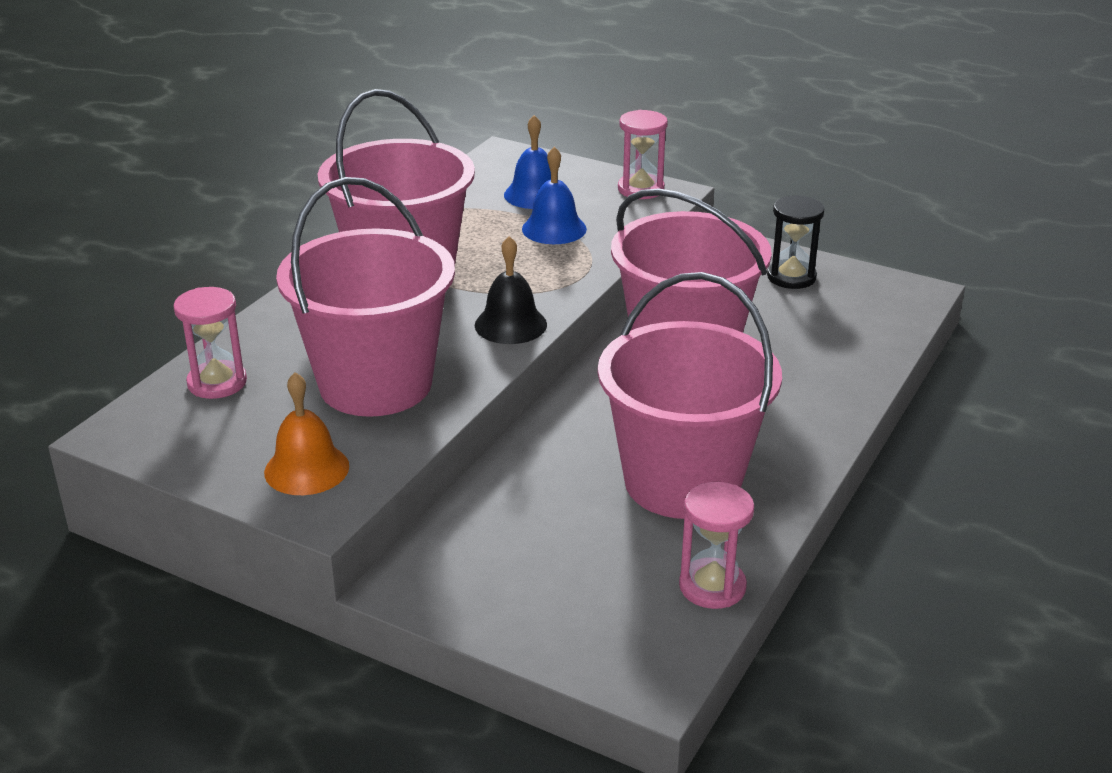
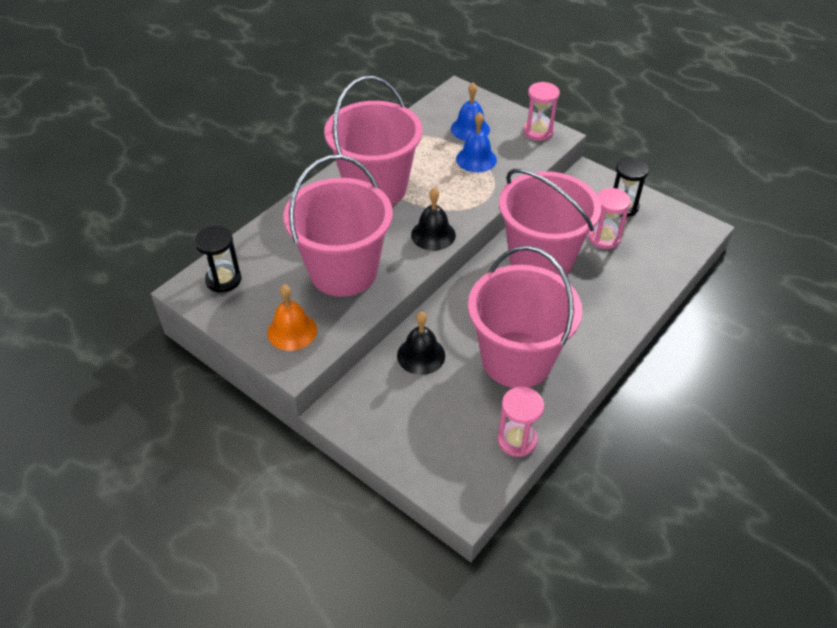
camera: 10 degrees right, 15 degrees up
(173, 415) = (223, 280): none -> black hourglass
(217, 383) = (252, 258): pink hourglass -> pink hourglass (604, 238)
(525, 494) = (421, 355): none -> black bell

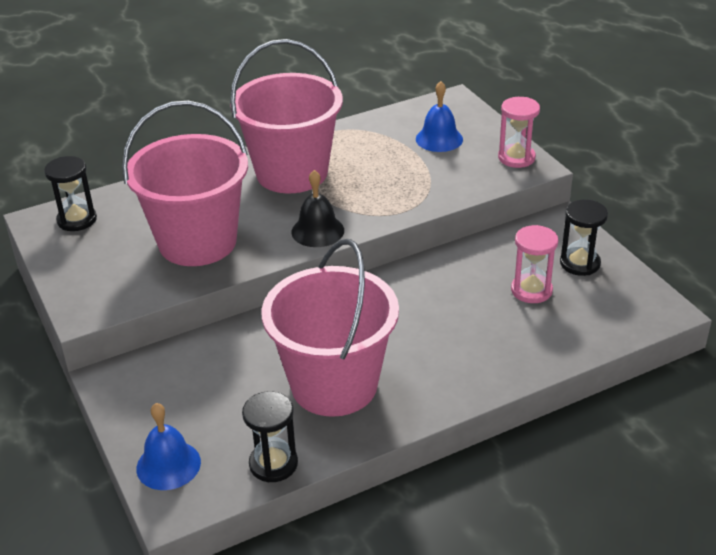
camera: 25 degrees right, 10 degrees down
(292, 331) = (105, 282): orange bell -> none
(421, 355) = (234, 350): black bell -> none
(476, 159) = (422, 169): blue bell -> blue bell (168, 465)
(517, 440) = (273, 464): pink hourglass -> black hourglass
(540, 259) = (438, 293): pink bucket -> none

